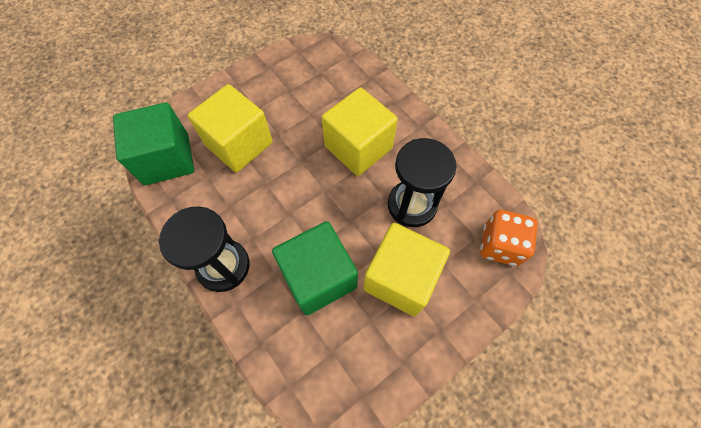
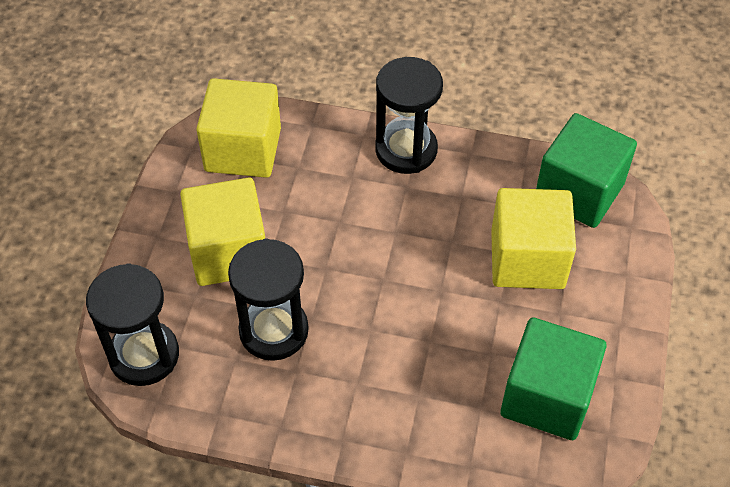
camera: 140 degrees right, 10 degrees down
(318, 277) = (309, 200): green cube -> green cube (547, 397)
(358, 147) = (393, 353): yellow cube -> yellow cube (243, 150)
(500, 245) = (144, 355): orange dice -> black hourglass

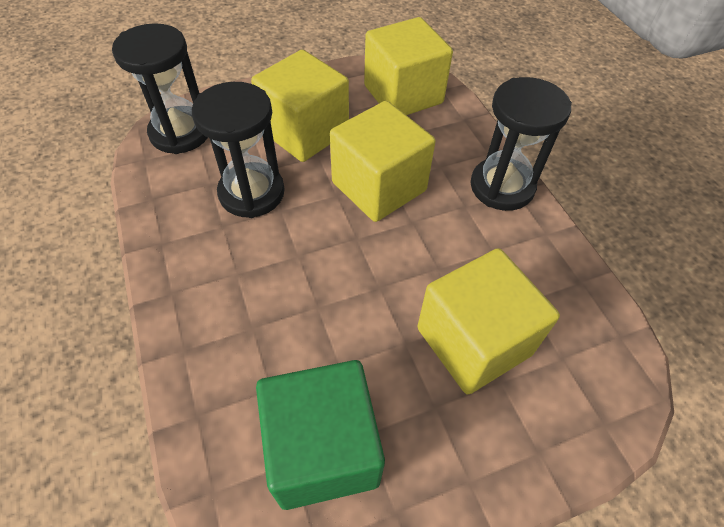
camera: 55 degrees right, 0 degrees up
(340, 233) = (379, 186): none -> yellow cube
(579, 191) = (596, 347): green cube -> none

